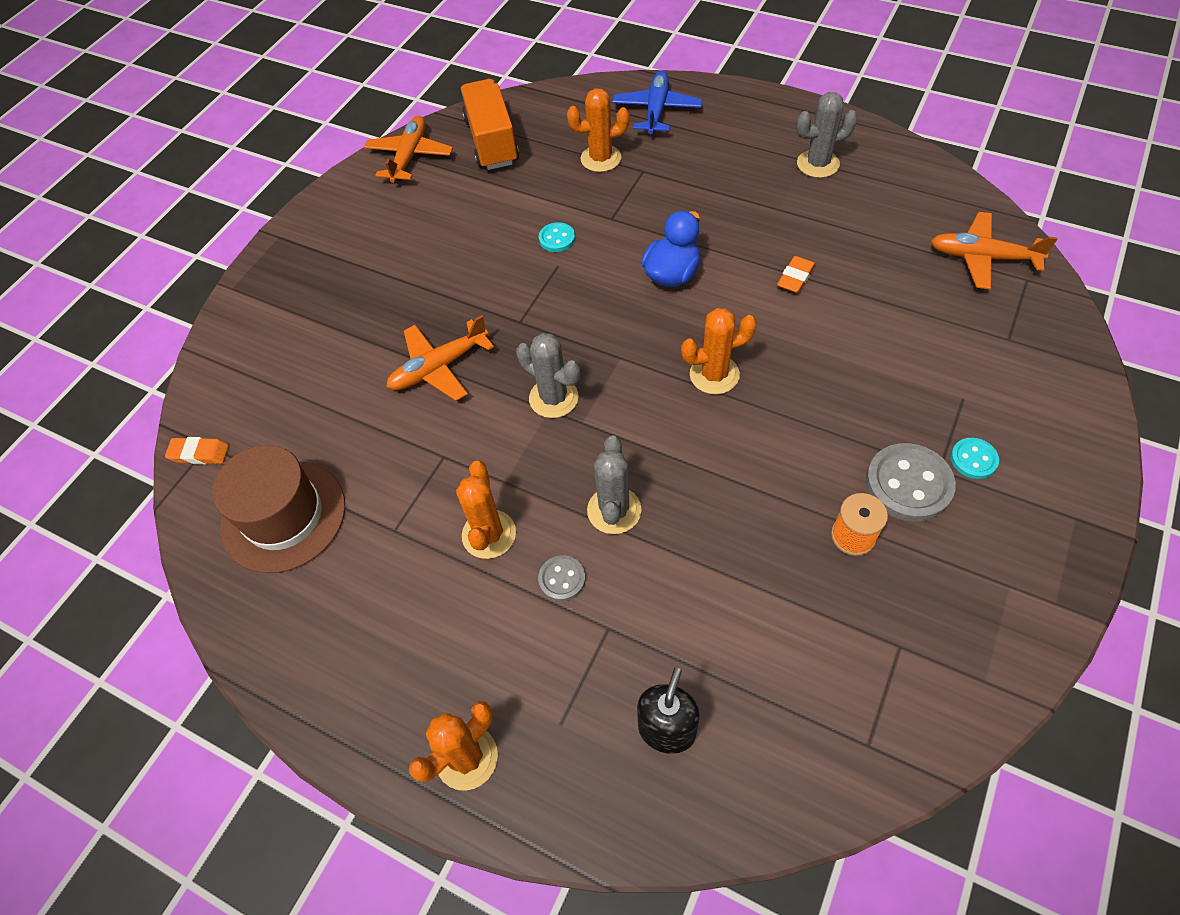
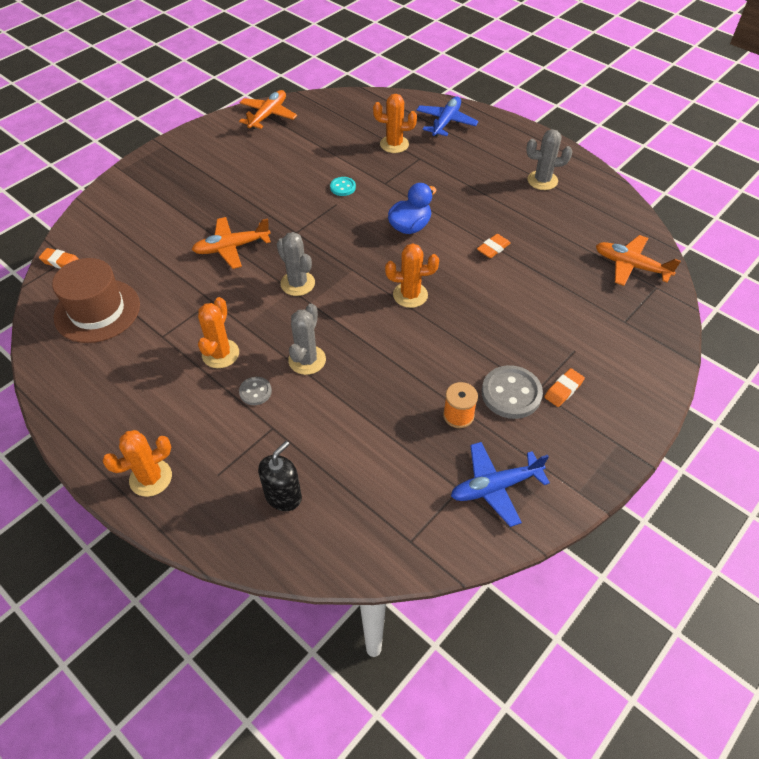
camera: 10 degrees right, 5 degrees down
(492, 142) = (326, 118): orange truck -> none
(946, 629) = (495, 487): none -> blue plane
(973, 459) = (563, 390): turquoise button -> orange eraser

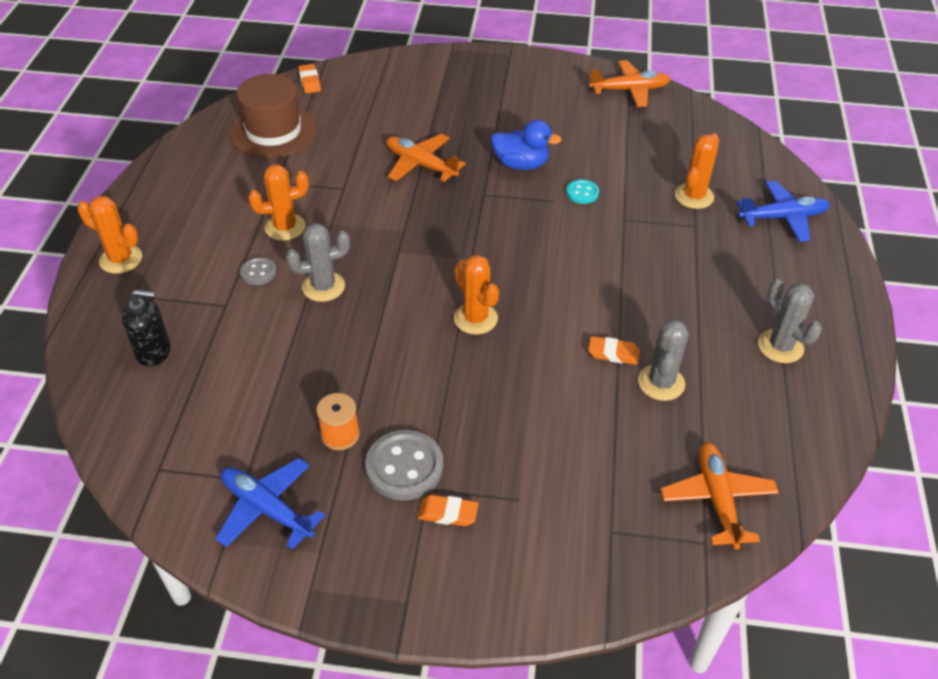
camera: 55 degrees right, 5 degrees down
(297, 283) = (415, 230): grey cactus -> grey cactus (661, 383)
(394, 144) = (694, 196): orange cactus -> orange cactus turned 60 degrees clockwise
(410, 227) = (577, 270): blue duck -> blue duck (521, 164)

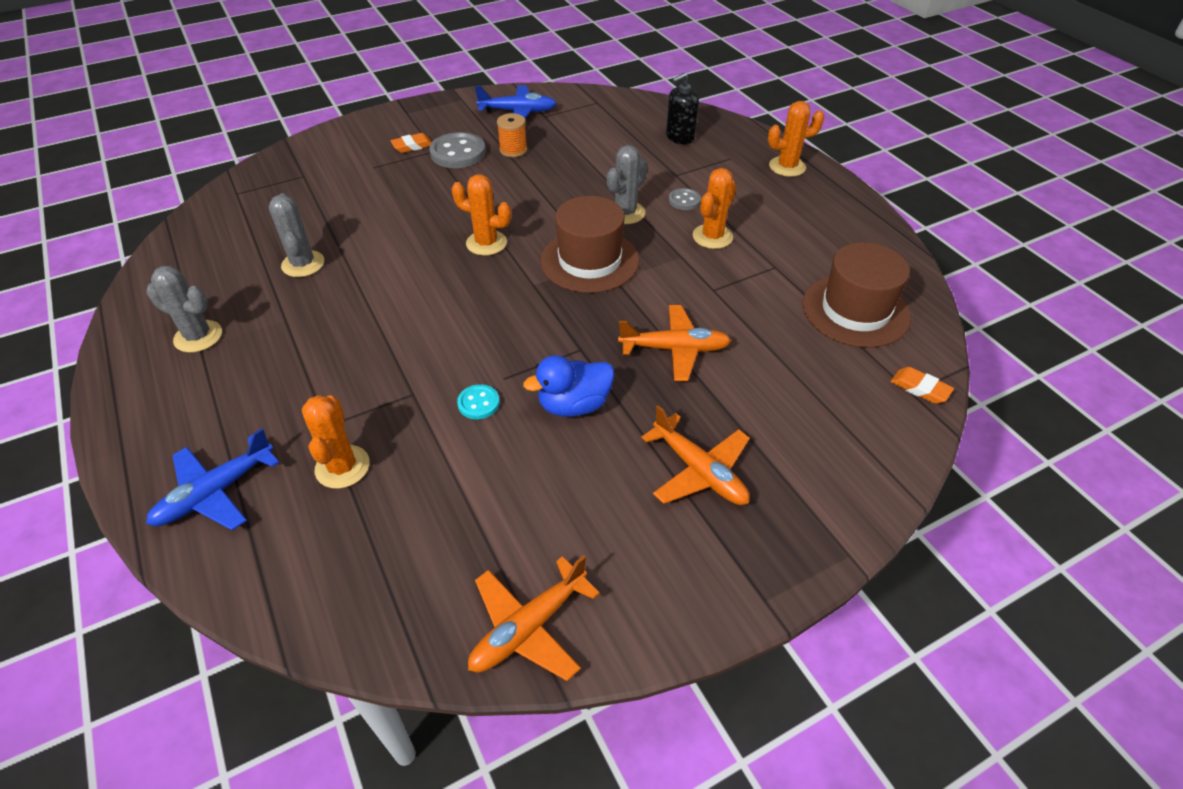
camera: 145 degrees right, 0 degrees up
(405, 256) = (589, 260): none -> brown hat
(613, 353) = (354, 267): orange eraser -> none
(717, 499) = (233, 216): orange plane -> orange plane (699, 471)

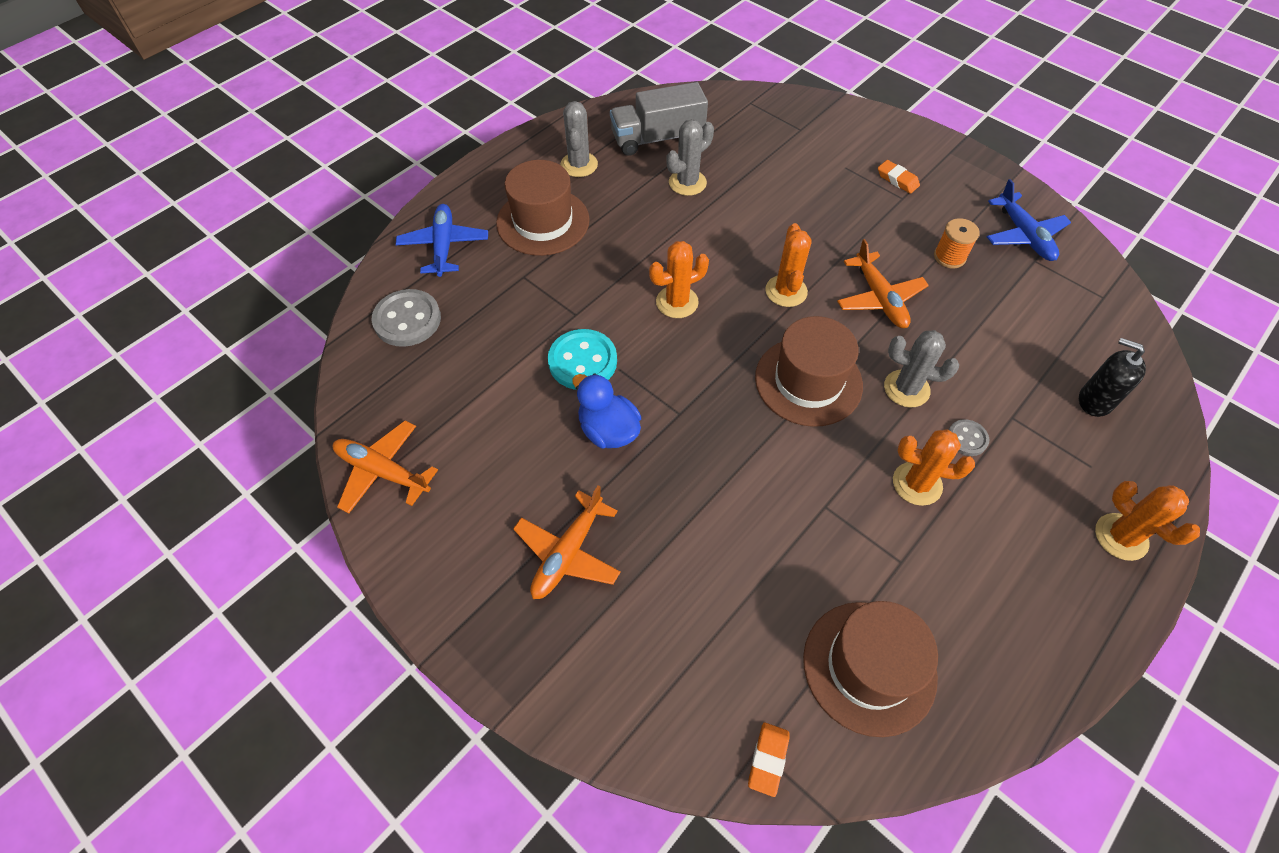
camera: 70 degrees right, 10 degrees up
(215, 493) = (444, 246): blue plane -> blue plane turned 60 degrees clockwise
(220, 267) = (657, 138): none -> grey truck
(258, 388) = (543, 222): none -> brown hat
(342, 467) = (488, 303): orange cactus -> orange cactus (677, 302)
(458, 153) = (911, 216): grey button -> grey button (407, 320)
(478, 403) = (582, 361): turquoise button -> turquoise button, size x1.85
(675, 349) = (716, 493): orange plane -> orange plane (879, 298)

